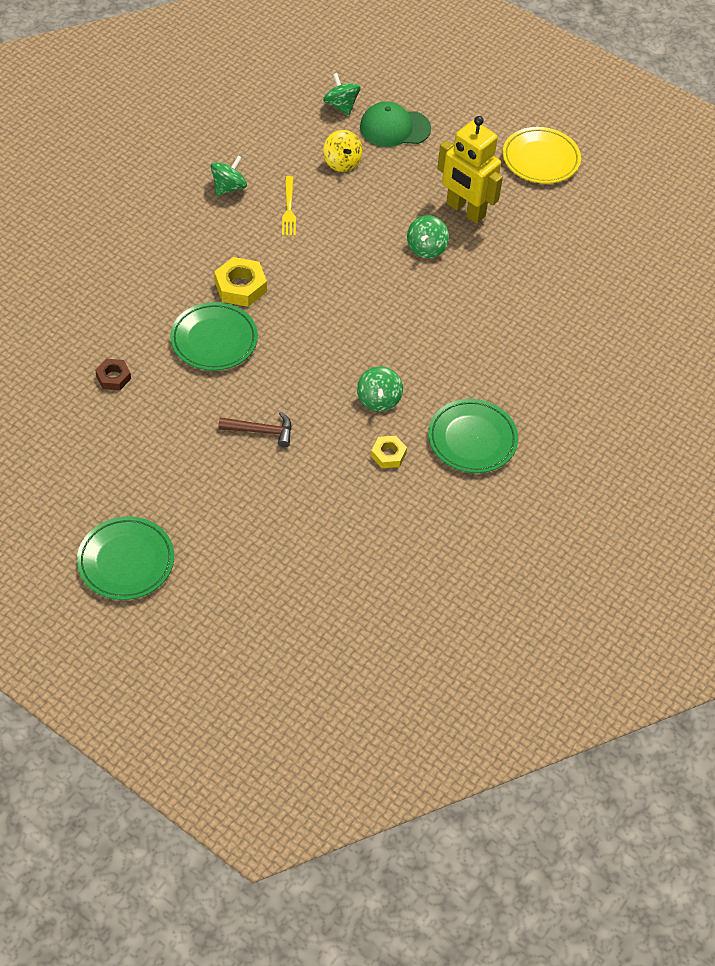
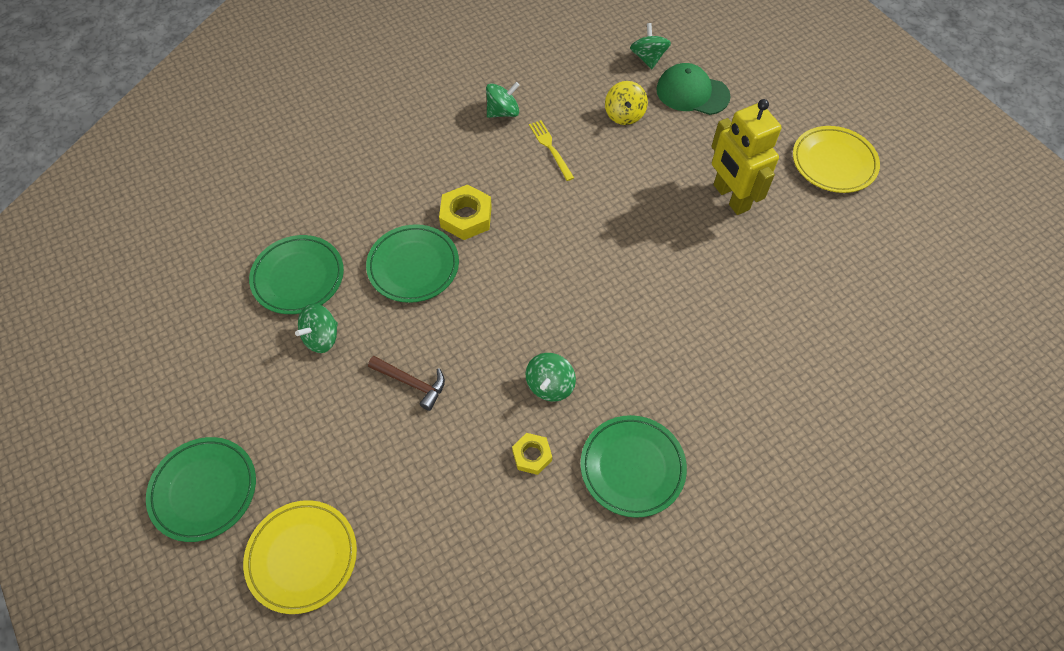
camera: 25 degrees right, 5 degrees up
(113, 377) = (298, 277): brown nut -> green plate
(237, 581) = (302, 557): none -> yellow plate
(289, 208) = (550, 148): yellow fork -> yellow fork turned 135 degrees clockwise
(426, 248) = (672, 227): green spinning top -> green spinning top (321, 337)

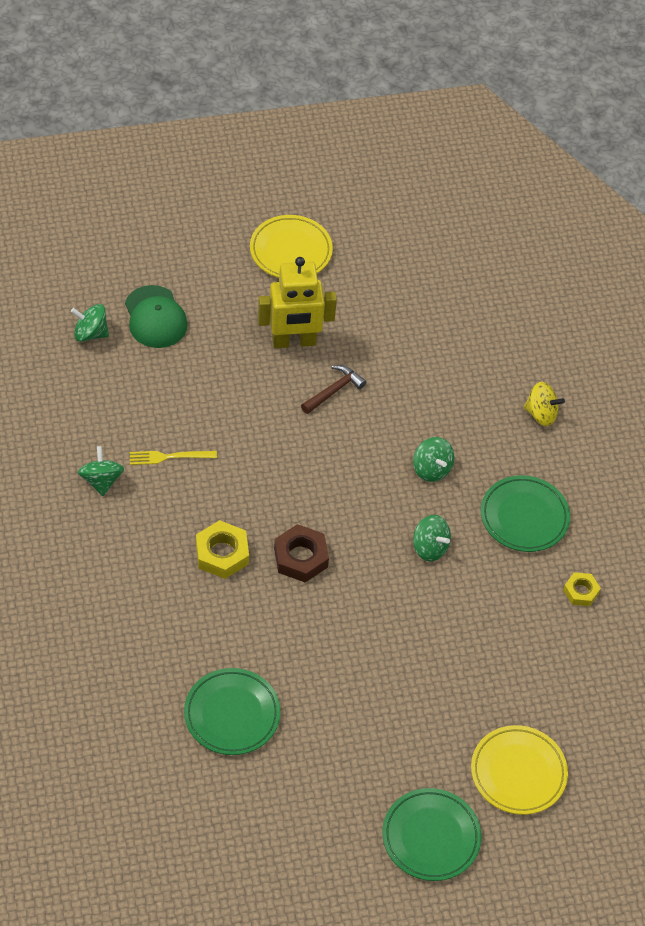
camera: 75 degrees left, 5 degrees down
(321, 337) = (310, 710): green spinning top -> green spinning top (431, 469)
(412, 383) = (387, 650): brown hammer -> brown hammer (334, 390)
(413, 266) = (261, 614): green plate -> none
(488, 278) = (300, 557): none -> brown nut
(532, 455) = (488, 582): yellow nut -> yellow nut (581, 592)
(624, 115) = (156, 382): yellow spinning top -> yellow spinning top (541, 414)
(692, 93) = (155, 317): green cap -> green cap turned 60 degrees counterclockwise

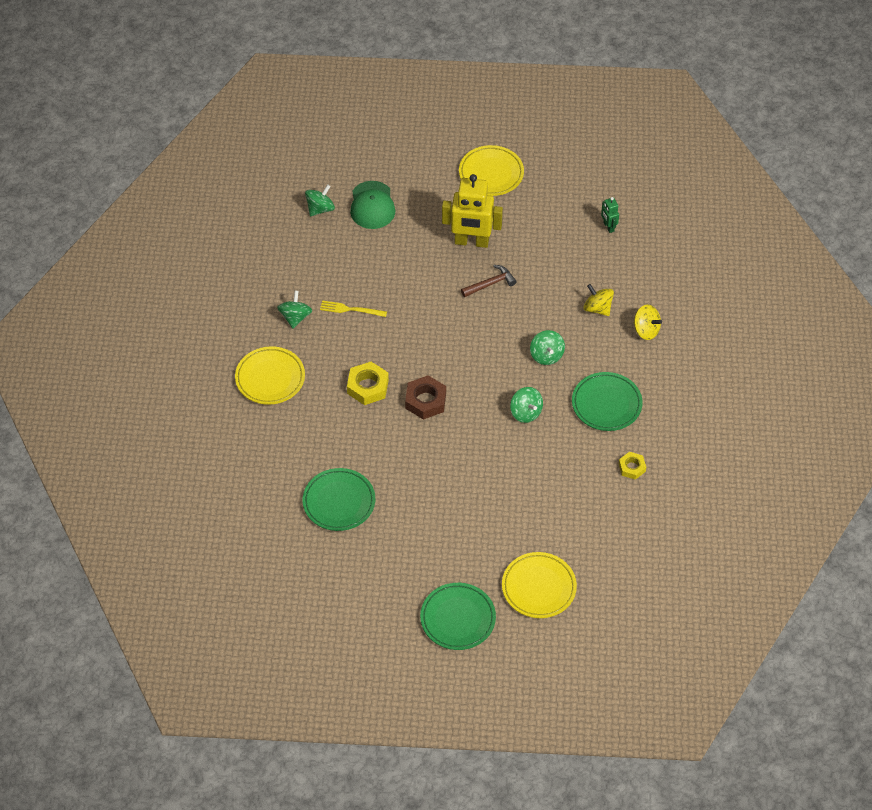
camera: 20 degrees right, 0 degrees up
(90, 333) = (320, 209): green spinning top -> green spinning top turned 105 degrees clockwise
(93, 567) = (270, 378): none -> yellow plate
(454, 292) = (608, 227): none -> green robot
(474, 397) = (597, 308): none -> yellow spinning top

